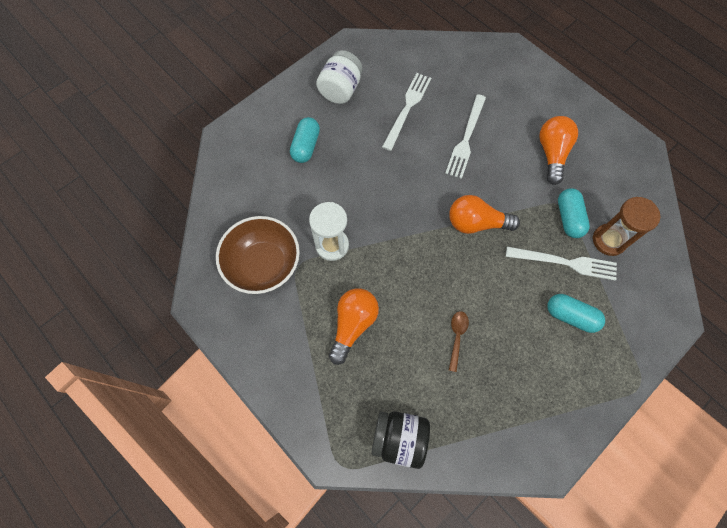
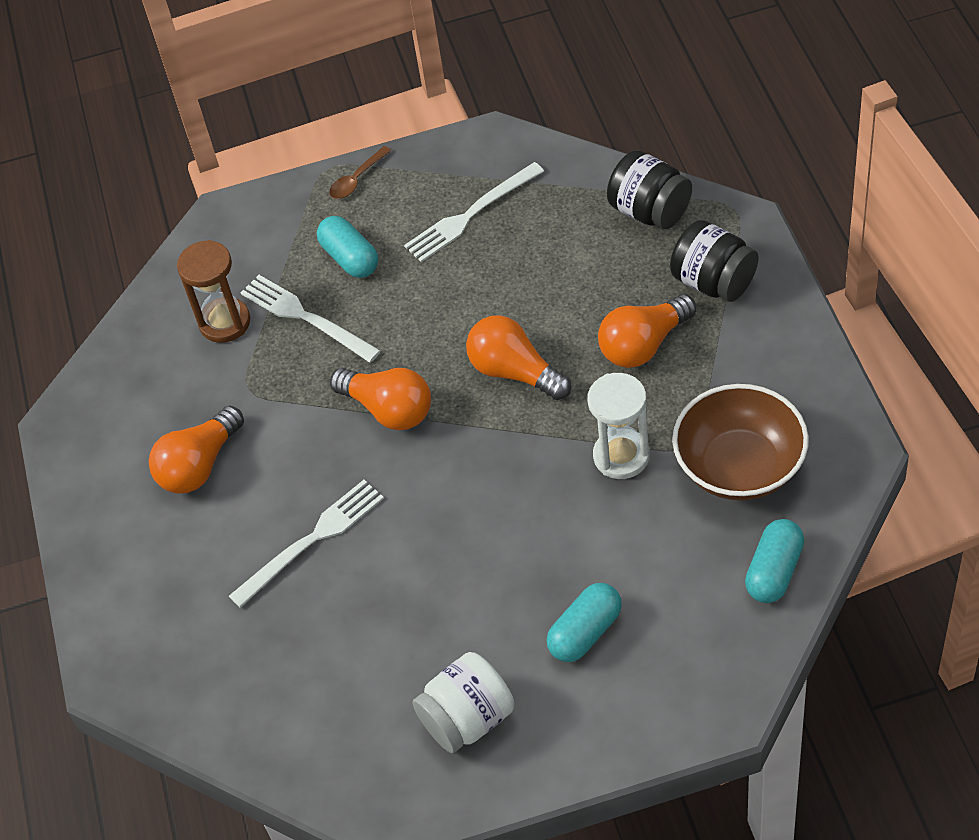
camera: 145 degrees left, 15 degrees down
(330, 393) = (713, 282): none -> black jar
(407, 108) = (371, 633): white fork -> white fork (471, 214)
(420, 275) = (515, 372): none -> orange light bulb
(457, 337) = (512, 285): brown spoon -> brown spoon (356, 180)
(568, 218) = (254, 369): turquoise capsule -> turquoise capsule (774, 571)

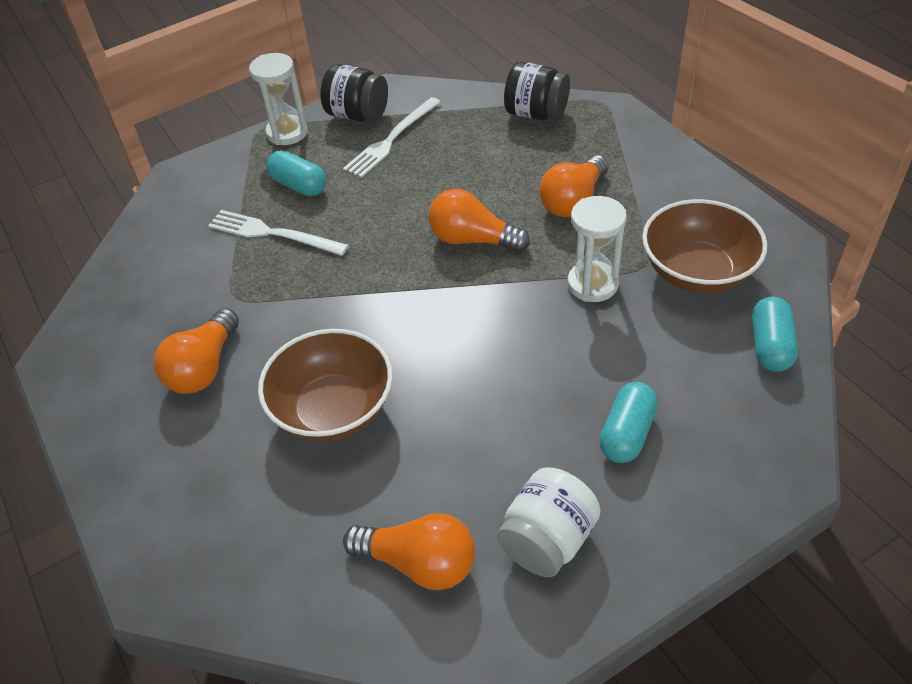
camera: 20 degrees left, 5 degrees down
(225, 322) = (199, 250): brown hourglass -> none
(312, 540) = (333, 409): white fork -> brown bowl
(356, 180) = (287, 133): brown spoon -> white hourglass
(388, 409) = (370, 288): orange light bulb -> orange light bulb (419, 563)
(713, 282) = (609, 150): black jar -> black jar (357, 115)

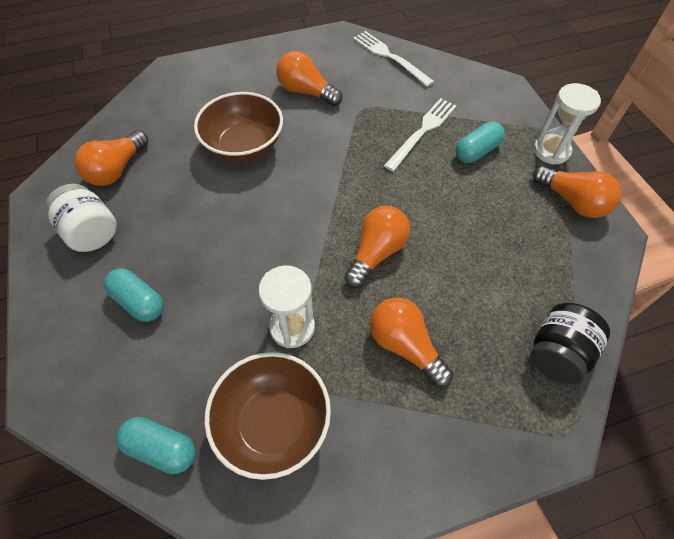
camera: 100 degrees right, 10 degrees up
(357, 115) = (572, 201): black jar -> orange light bulb
(391, 139) = (529, 220): white fork -> white fork (390, 57)

